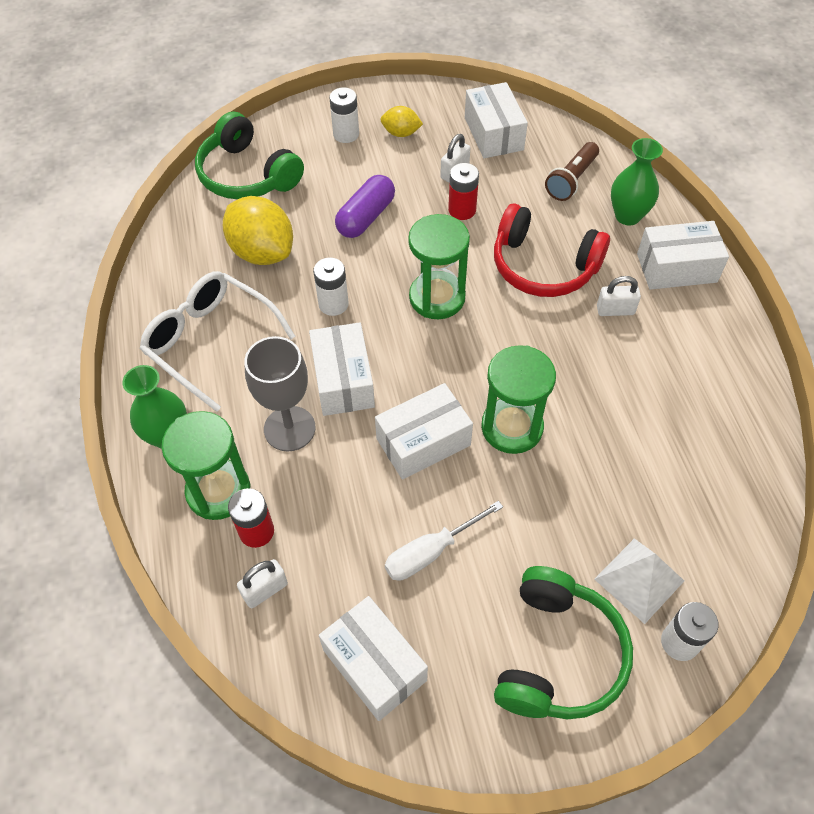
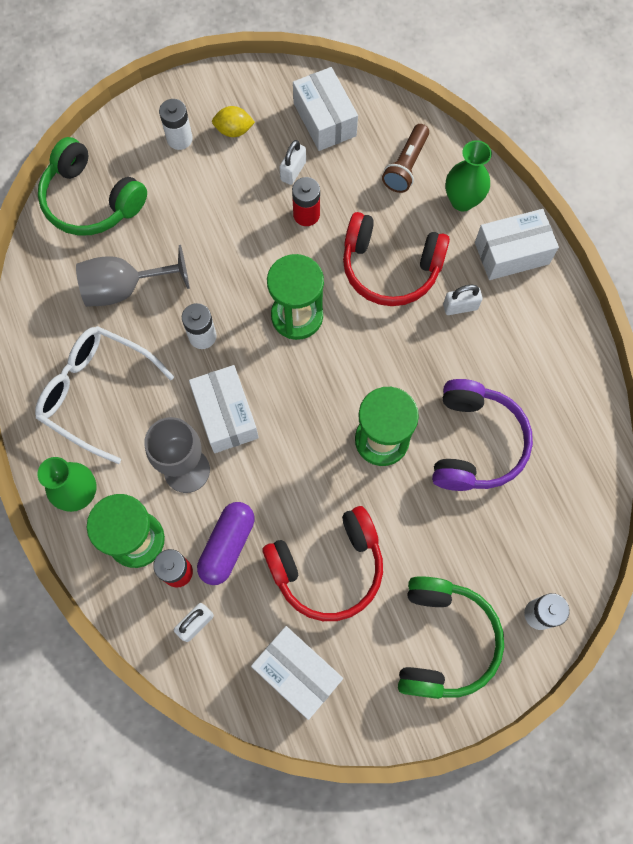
camera: 10 degrees left, 15 degrees up
(262, 252) = (124, 288): yellow lemon -> grey goblet
(366, 217) = (216, 235): purple capsule -> purple capsule (227, 545)
(423, 442) = (306, 465): white box -> none
(430, 552) = (328, 568): white screwdriver -> red headphones
(619, 445) = (475, 443): none -> purple headphones
(639, 580) = (503, 565): white pyramid -> none

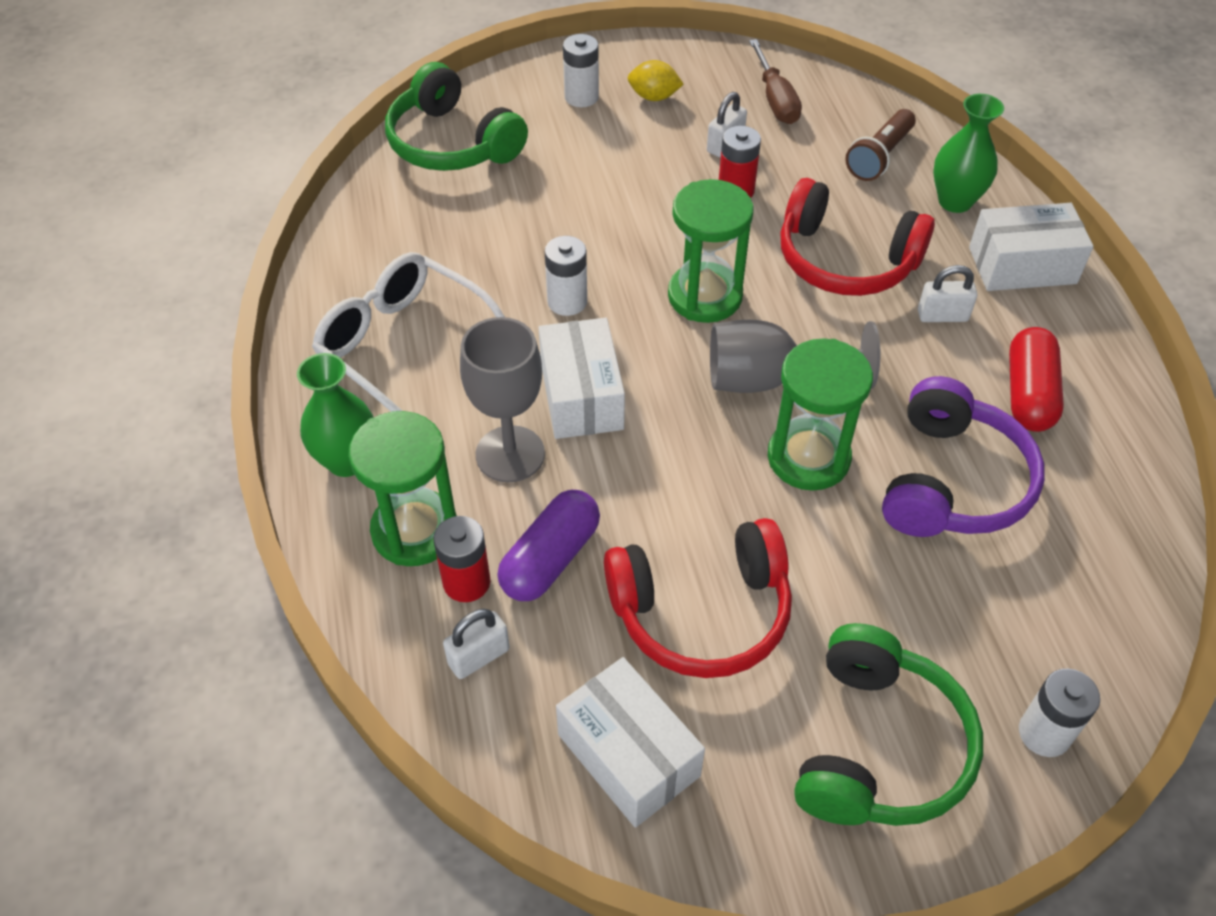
camera: 10 degrees right, 20 degrees down
(124, 288) = (472, 237): grey goblet -> grey goblet (768, 379)
(325, 119) = (775, 99): white box -> brown screwdriver
(520, 364) = (1028, 394): none -> red capsule

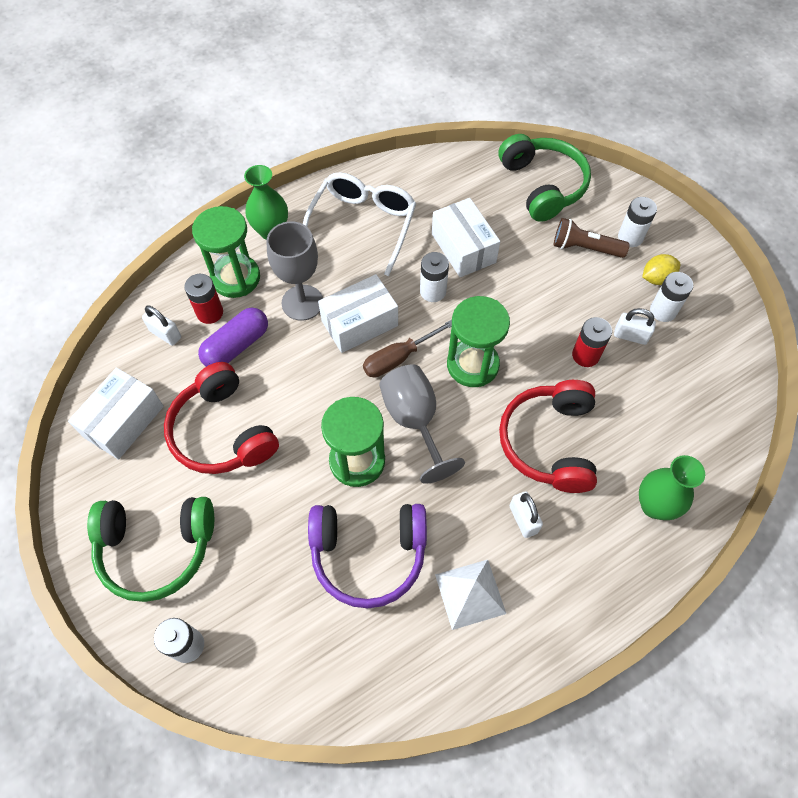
camera: 70 degrees right, 10 degrees up
(452, 143) = (543, 185): green headphones -> green headphones turned 135 degrees clockwise
(550, 558) = (236, 346): purple capsule -> purple capsule turned 60 degrees counterclockwise
(654, 97) = (656, 278): yellow lemon -> yellow lemon turned 75 degrees clockwise
(702, 108) = (663, 311): none -> white battery
(775, 99) = (701, 354): brown screwdriver -> brown screwdriver (398, 358)
(879, 157) = (676, 441): brown flashlight -> brown flashlight (585, 248)
(1022, 265) = (605, 568): white box -> white box (463, 248)
(1028, 394) = (470, 594): red capsule -> white pyramid

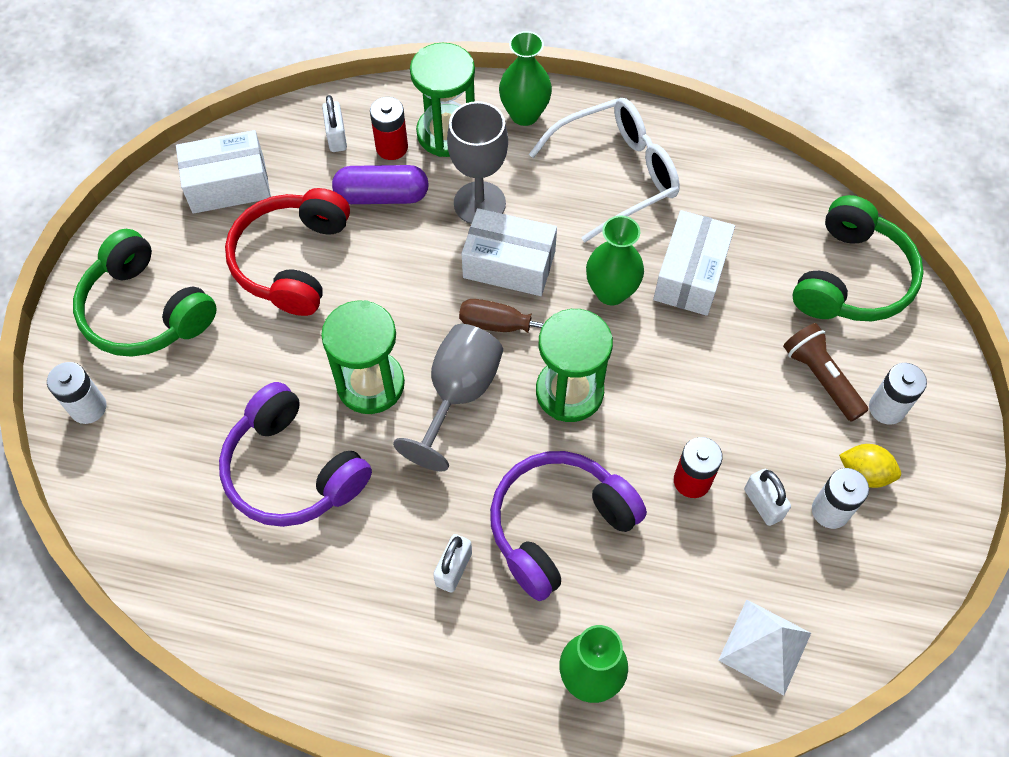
camera: 45 degrees right, 0 degrees up
(433, 291) = (611, 292): white battery -> green vase
(470, 594) = (336, 584): white pyramid -> white pyramid (765, 646)
(549, 442) = (558, 526): red headphones -> purple headphones

